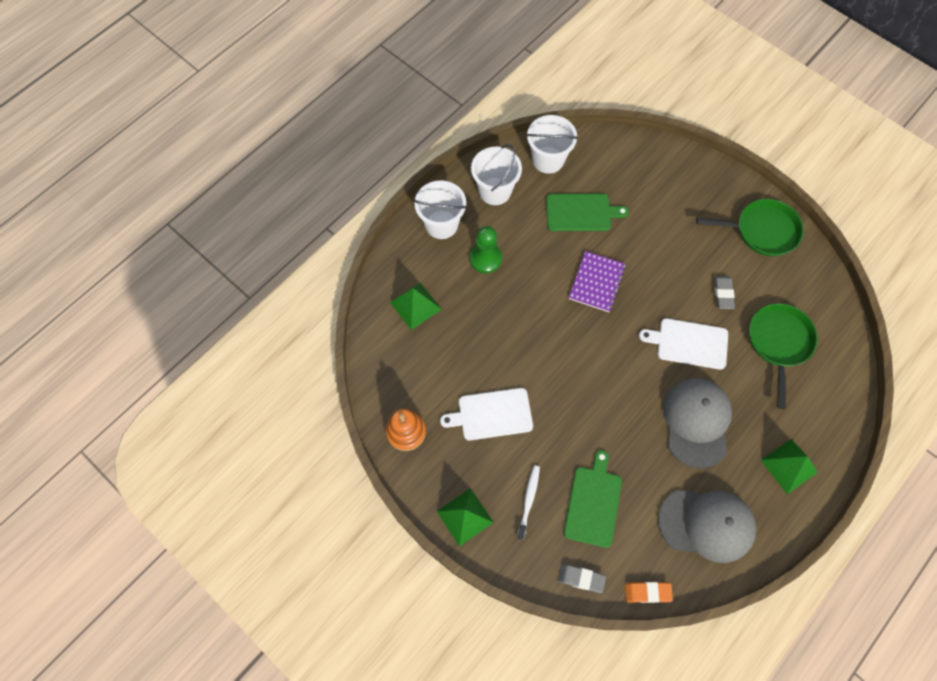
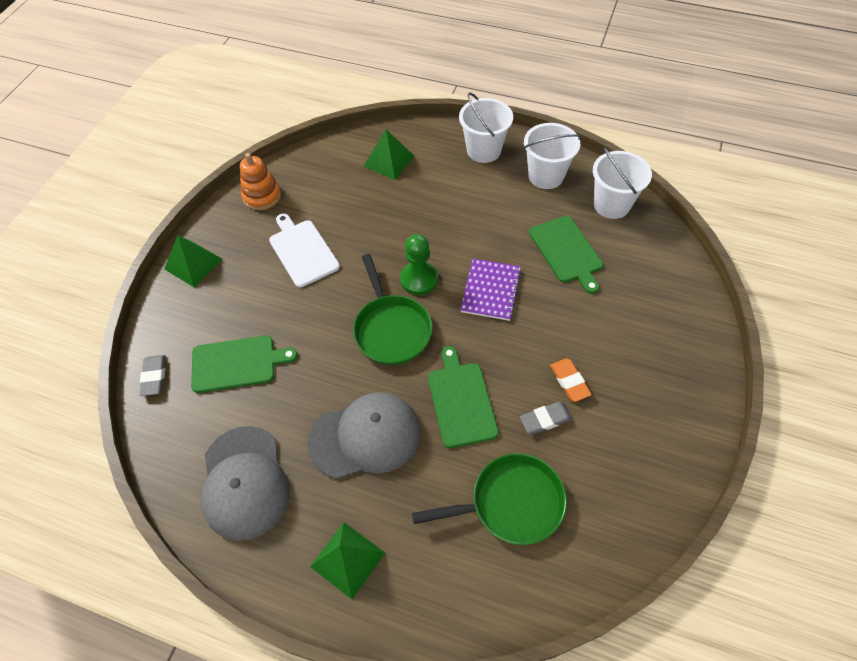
camera: 70 degrees right, 10 degrees down
(485, 258) = (466, 193): green pawn -> green pawn (419, 279)
(528, 500) = (224, 308): white toothbrush -> none
(596, 282) = (490, 290): purple notebook -> purple notebook turned 75 degrees counterclockwise
(647, 592) = (152, 443): orange eraser -> orange eraser (569, 381)
(689, 343) = (461, 401): white cutting board -> green cutting board
(762, 231) = (660, 440): green pan -> green pan (391, 329)

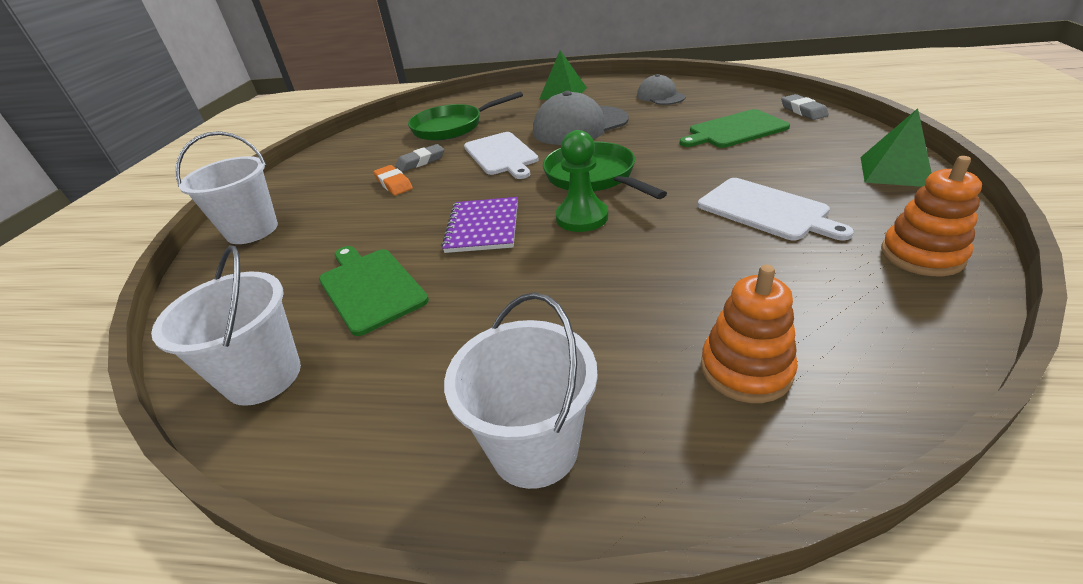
camera: 170 degrees right, 20 degrees down
(244, 482) = (660, 96): grey cap -> grey cap, size x0.58
(389, 161) = (745, 369): green pyramid -> orange stacking toy
(461, 401) = (501, 155): green cutting board -> white cutting board
(546, 176) = (384, 410): white bucket -> white bucket (252, 230)

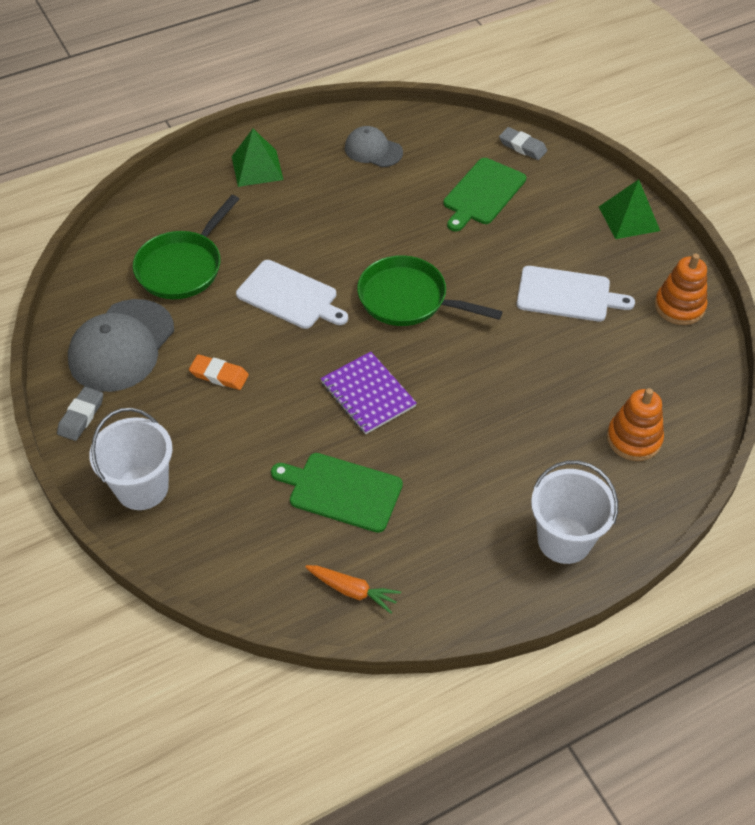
camera: 40 degrees left, 15 degrees up
(263, 376) = (352, 590): white bucket -> orange carrot
(421, 161) = (211, 334): grey eraser -> grey eraser (81, 416)
(580, 126) = (330, 225): grey cap -> grey cap (121, 346)
(582, 217) = (440, 353): green pawn -> none

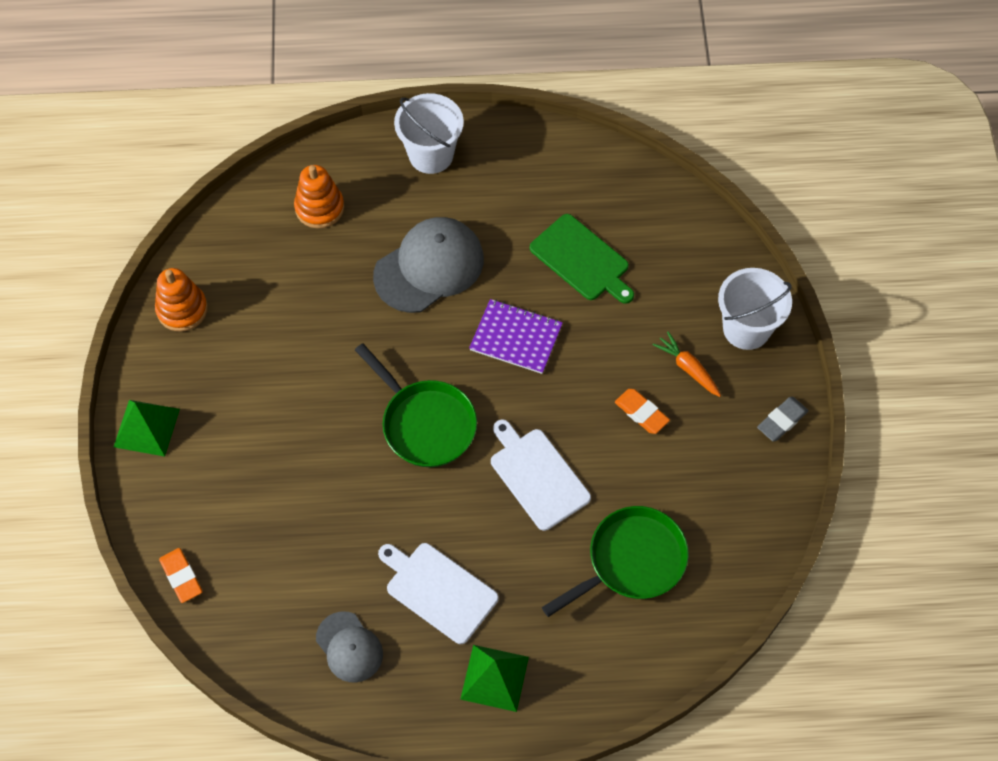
camera: 155 degrees left, 10 degrees up
(121, 346) = (723, 485): grey cap -> grey cap (429, 267)
(352, 590) = (610, 181): orange carrot -> orange carrot (688, 368)
(368, 394) = (516, 338): purple notebook -> purple notebook turned 60 degrees counterclockwise
(483, 193) = (269, 526): green cutting board -> none
(522, 146) = (181, 577): grey eraser -> orange eraser
(567, 294) = (273, 365): white cutting board -> white cutting board (438, 590)

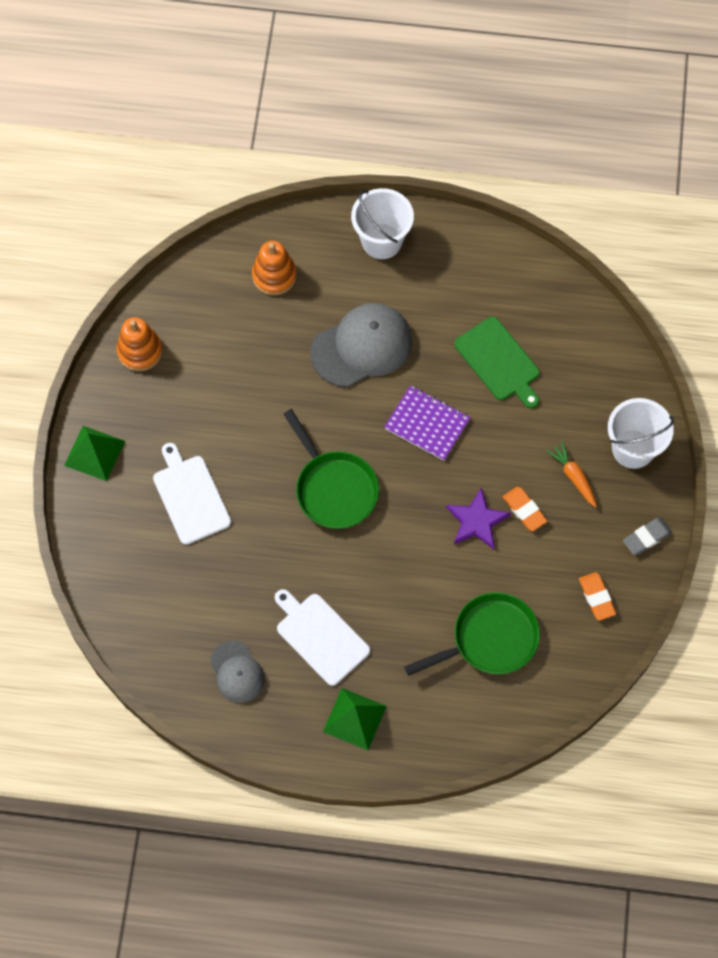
camera: 10 degrees right, 5 degrees up
(181, 577) = (106, 588): orange eraser -> orange eraser (596, 597)
(537, 476) = (423, 551): white cutting board -> white cutting board (190, 497)
(591, 433) = (477, 521): none -> purple star

